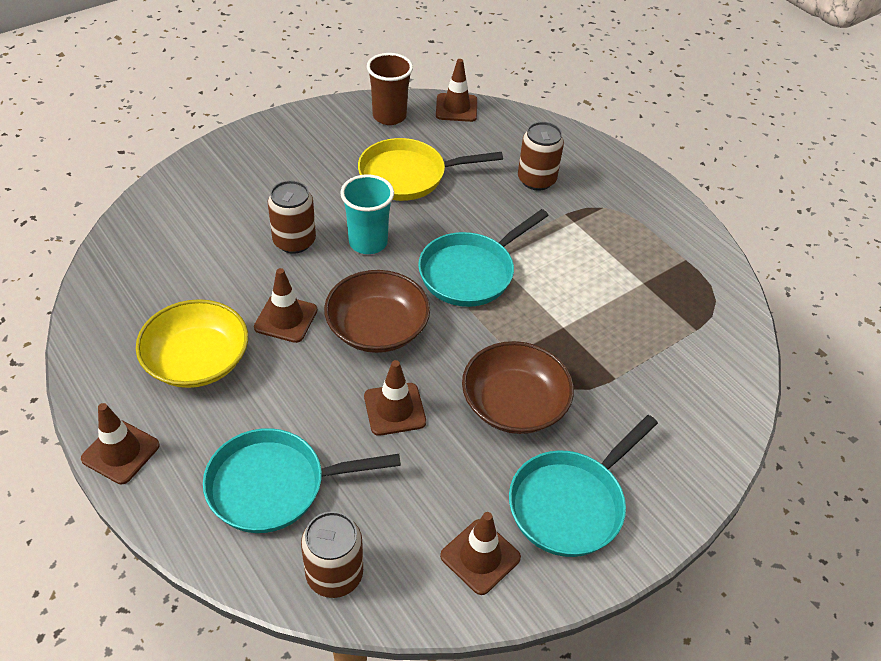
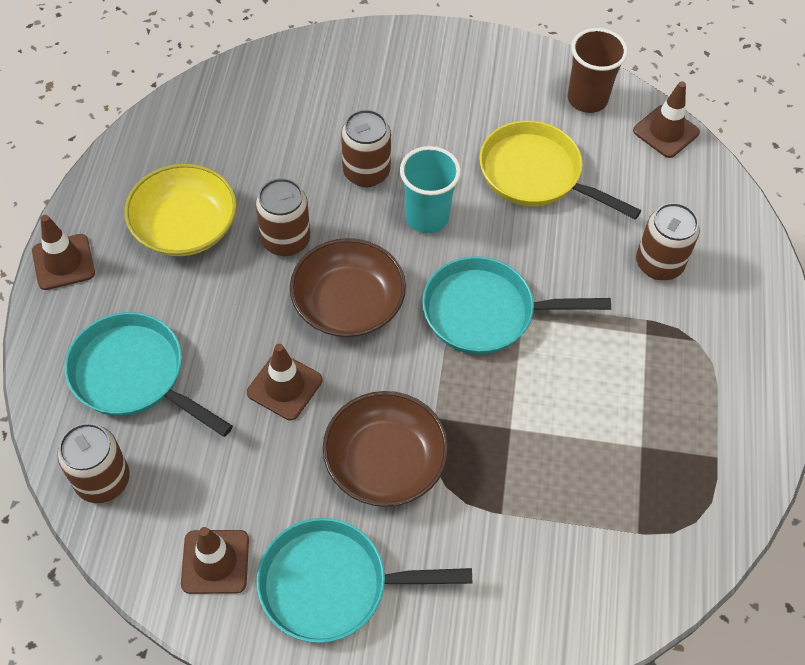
camera: 45 degrees right, 10 degrees up
(286, 319) = (286, 240): brown traffic cone -> brown can

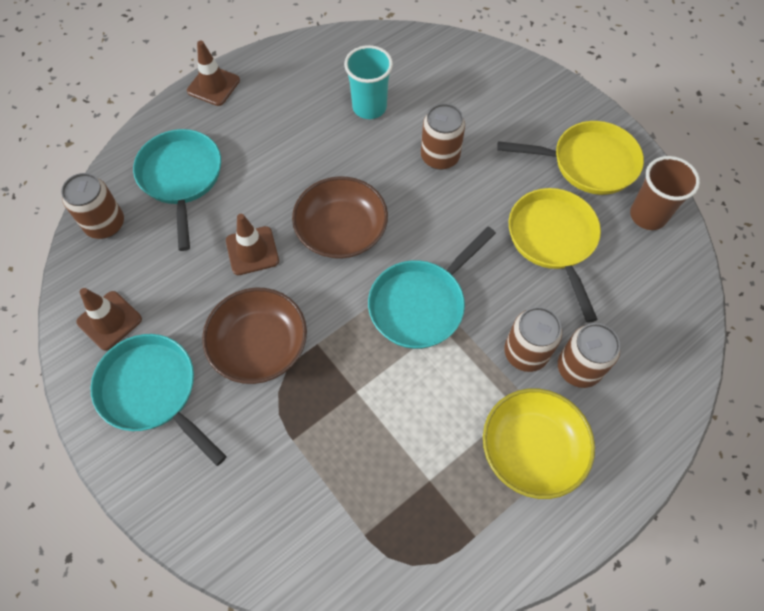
camera: 45 degrees right, 5 degrees up
(185, 227) = (298, 113): yellow bowl -> yellow bowl (532, 449)
(286, 240) = (346, 163): brown can -> brown can (525, 352)
(427, 217) = (448, 213): turquoise cup -> turquoise cup (369, 107)
(486, 312) = (421, 304): turquoise pan -> turquoise pan turned 90 degrees counterclockwise
(497, 87) = (588, 163): none -> yellow pan
(666, 132) = (686, 280): brown traffic cone -> none

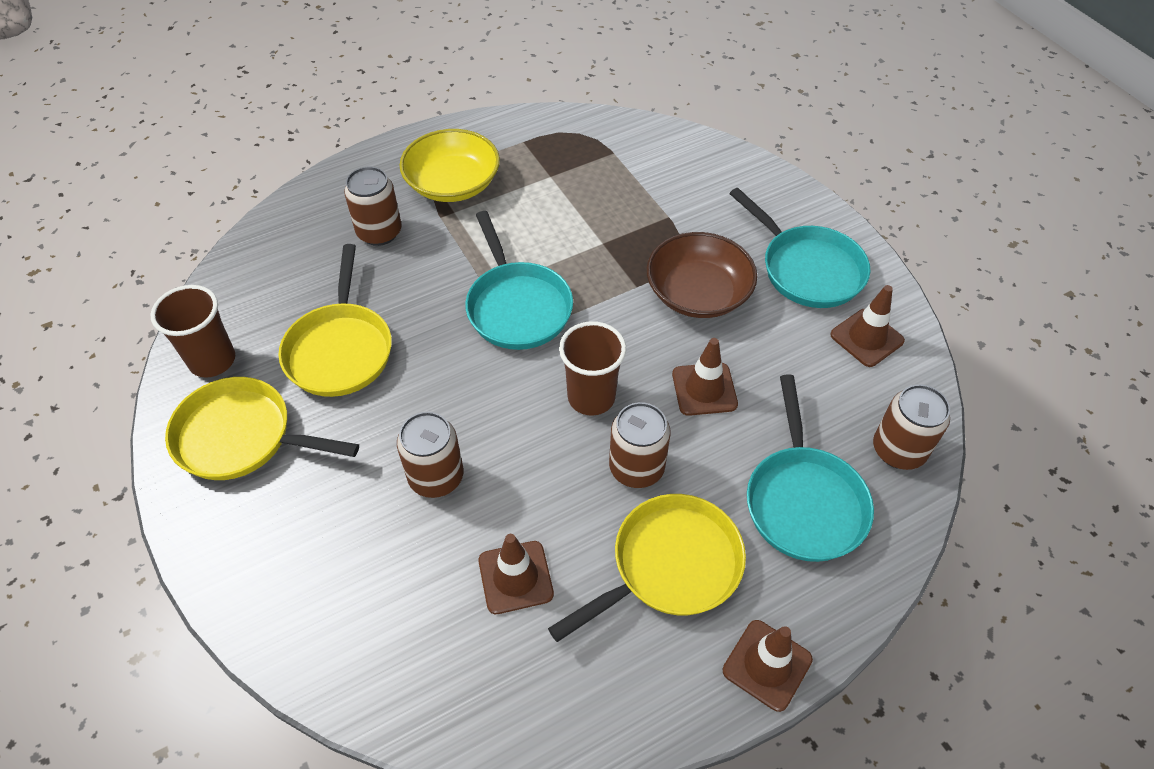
camera: 170 degrees left, 10 degrees down
(273, 126) = (669, 566): none -> yellow pan
(341, 230) = (591, 397): brown bowl -> brown cup
(369, 107) = (515, 577): turquoise cup -> brown traffic cone
(421, 304) = (517, 306): turquoise pan -> turquoise pan turned 105 degrees clockwise
(525, 352) = (425, 251): brown can -> brown can (636, 468)

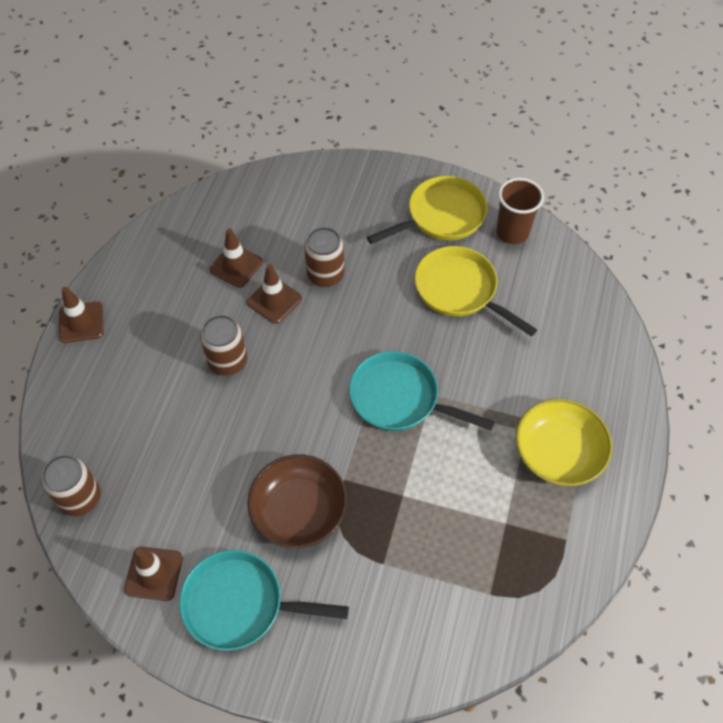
camera: 135 degrees right, 5 degrees up
(379, 232) = (546, 374): brown can -> none
(591, 397) = (292, 379): brown cup -> none
(669, 566) = (165, 328): yellow pan -> none
(704, 389) = (231, 440): brown traffic cone -> brown traffic cone (274, 300)
(803, 501) = (118, 417): turquoise pan -> none

